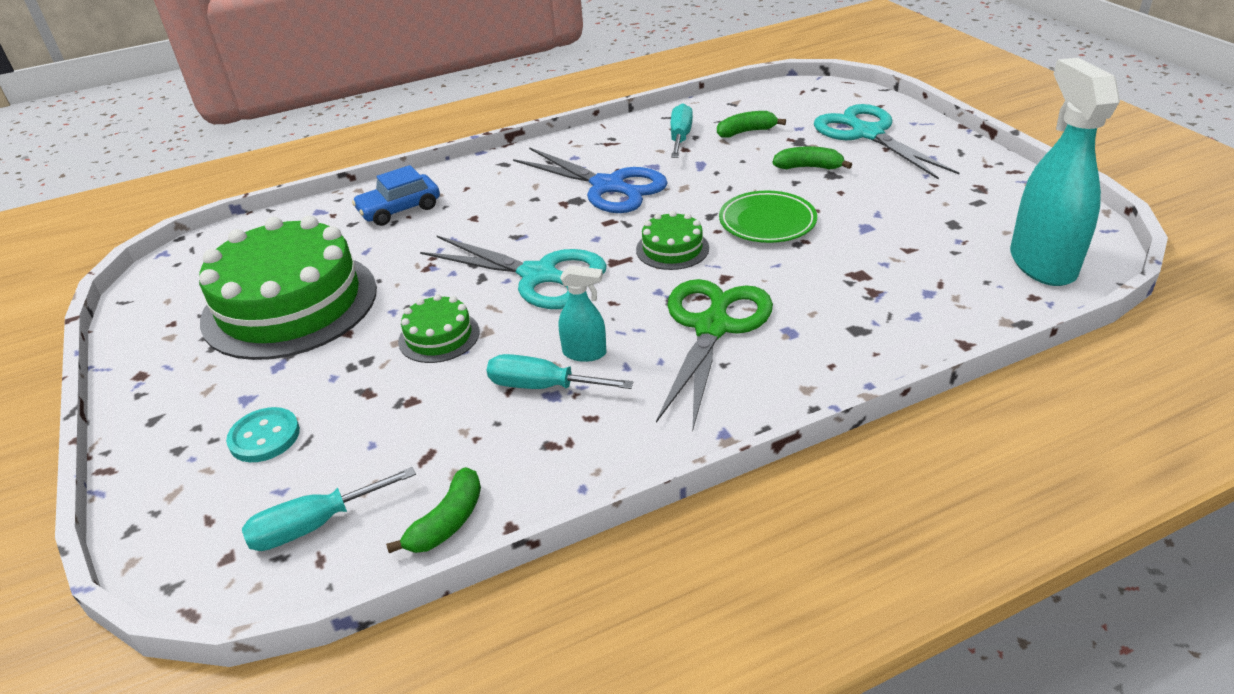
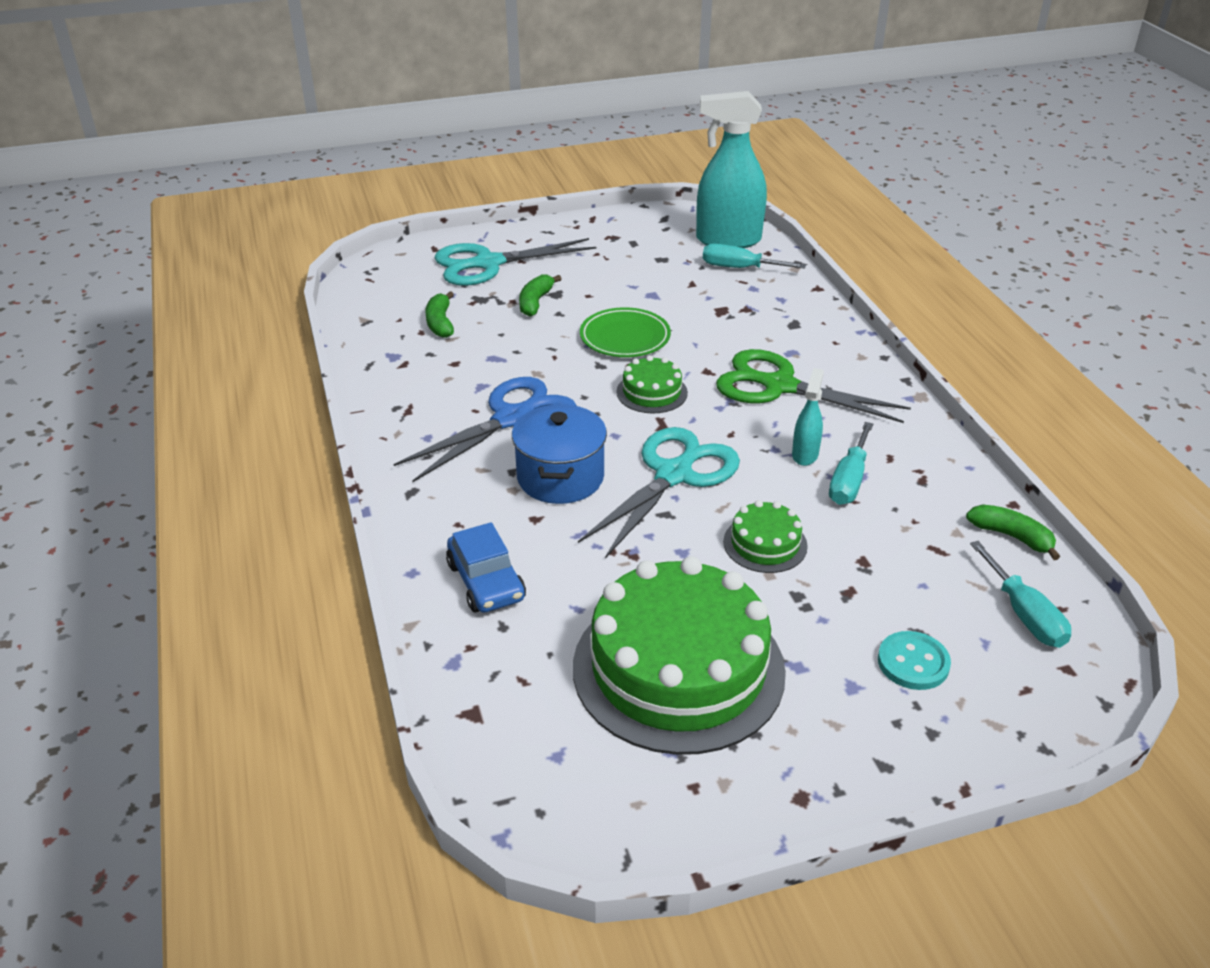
camera: 85 degrees left, 0 degrees up
(528, 220) = (560, 477): none -> blue pot
(680, 137) = (425, 362): turquoise screwdriver -> turquoise screwdriver (739, 268)

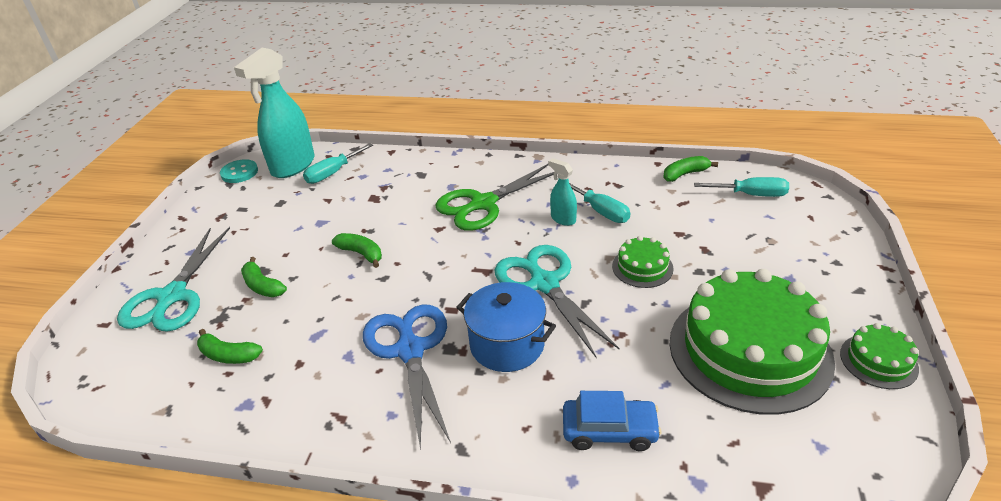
camera: 60 degrees left, 0 degrees up
(625, 338) = (361, 253): green plate -> green banana
(651, 392) = (441, 262): green cake -> green cake (878, 361)
(913, 663) = (777, 247): turquoise button -> turquoise button (239, 173)

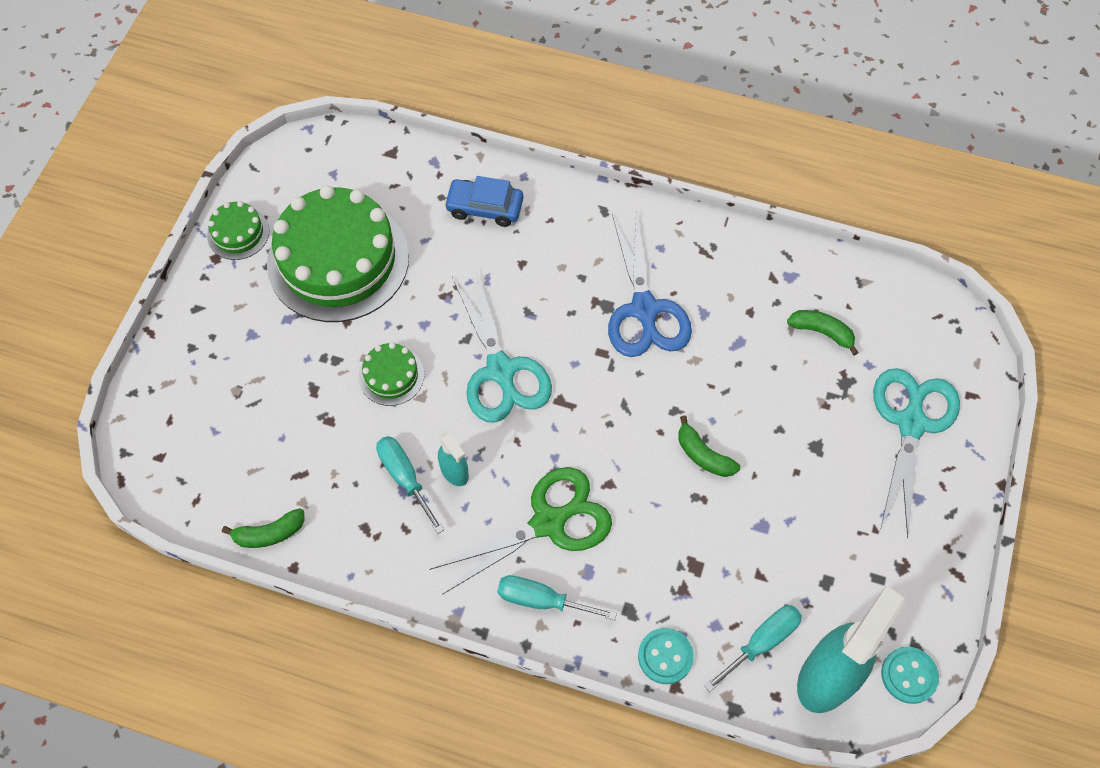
camera: 175 degrees left, 25 degrees up
(262, 286) = (811, 422): green banana -> none
(397, 161) = (665, 656): none -> turquoise button
(507, 345) = (552, 301): blue pot -> none
(751, 195) = (211, 473): turquoise screwdriver -> turquoise screwdriver (541, 600)

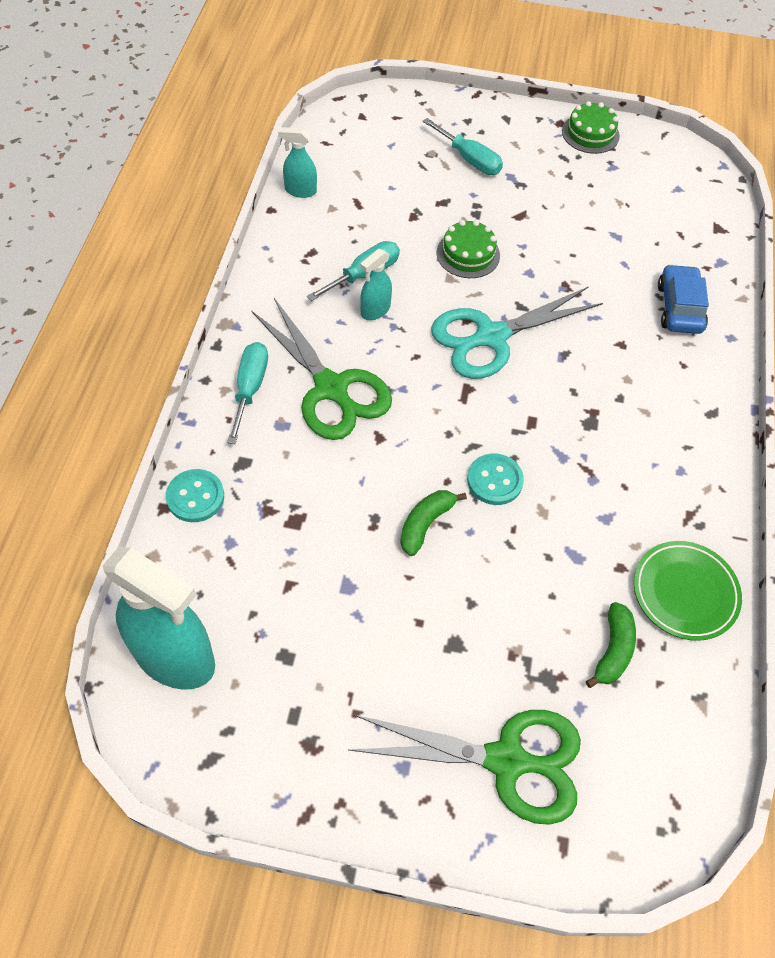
camera: 80 degrees right, 5 degrees down
(269, 533) = (300, 190): green banana -> turquoise spray bottle
(338, 260) = (582, 203): green cake -> none
(644, 309) = (595, 458): blue scissors -> none
(762, 642) = (212, 588): turquoise screwdriver -> turquoise screwdriver (469, 159)
(773, 271) = (685, 592): none -> green plate
(909, 675) = (176, 749): turquoise button -> turquoise button (494, 480)
(911, 424) = (506, 760): turquoise scissors -> green scissors

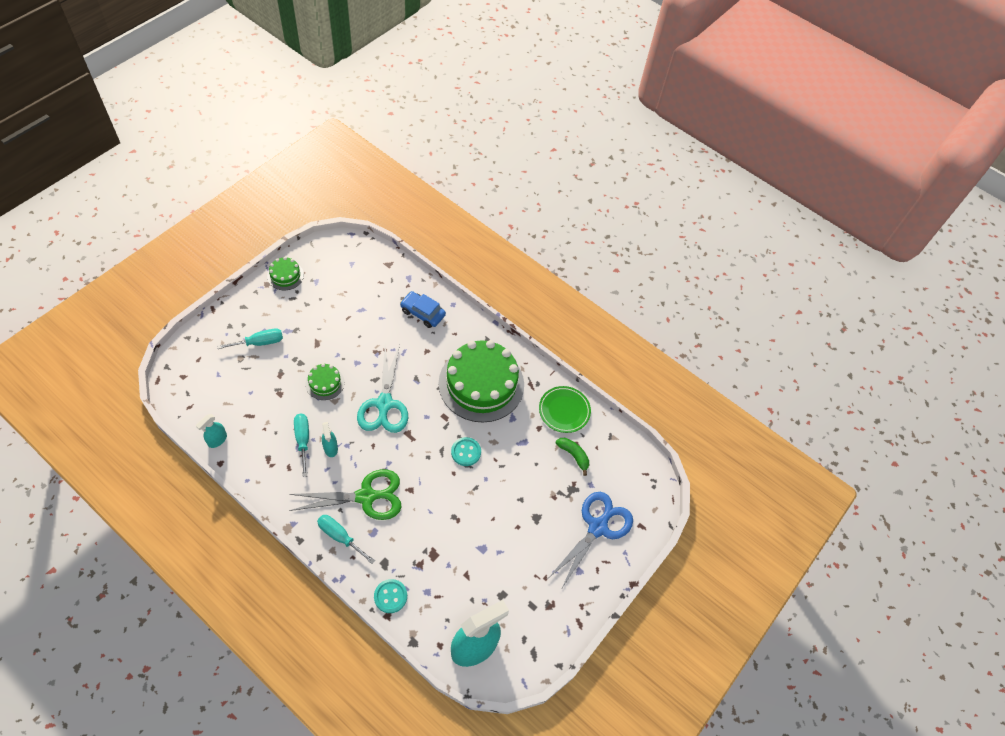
camera: 65 degrees left, 0 degrees up
(425, 524) = (470, 496): green banana -> none
(506, 760) = (597, 527): green scissors -> blue scissors
(629, 443) = (481, 384): none -> green cake

